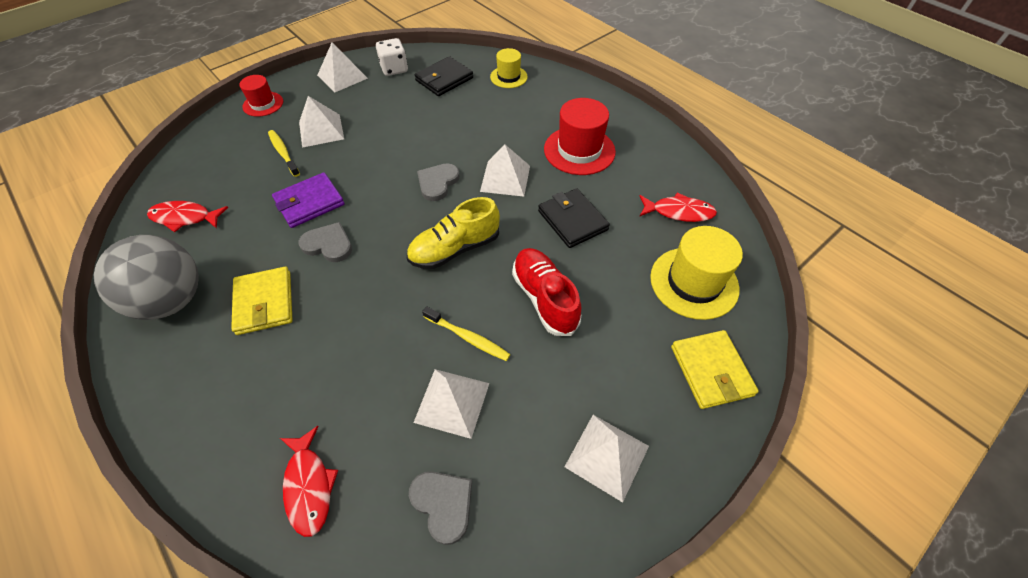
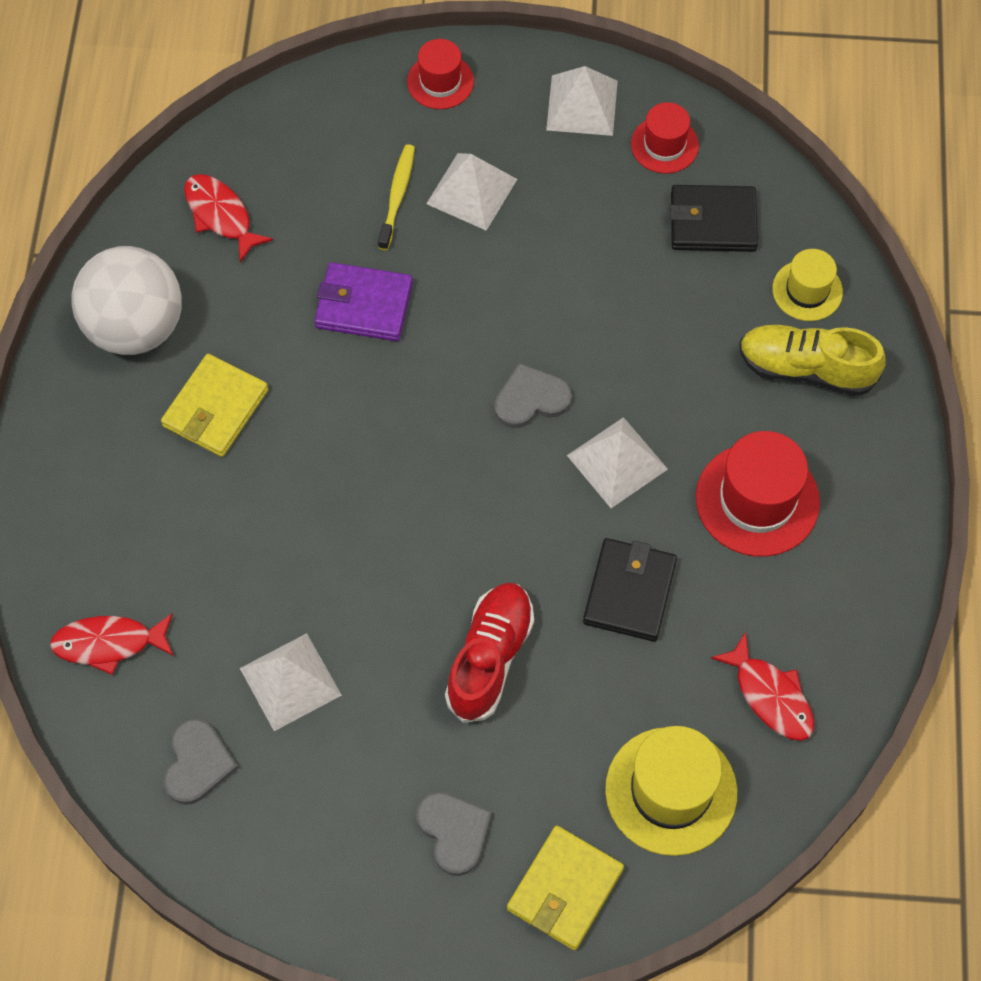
camera: 45 degrees right, 10 degrees up
(172, 300) = (135, 327): grey ball -> white ball
(309, 486) = (109, 643): red fish -> red fish turned 60 degrees clockwise
(328, 244) = (335, 385): grey heart -> grey heart (454, 832)
(394, 69) = (664, 145): white dice -> red hat
(455, 249) = (459, 511): yellow shoe -> yellow shoe (806, 369)
(468, 337) = (369, 629): yellow toothbrush -> none
(607, 456) = (373, 862): white pyramid -> none

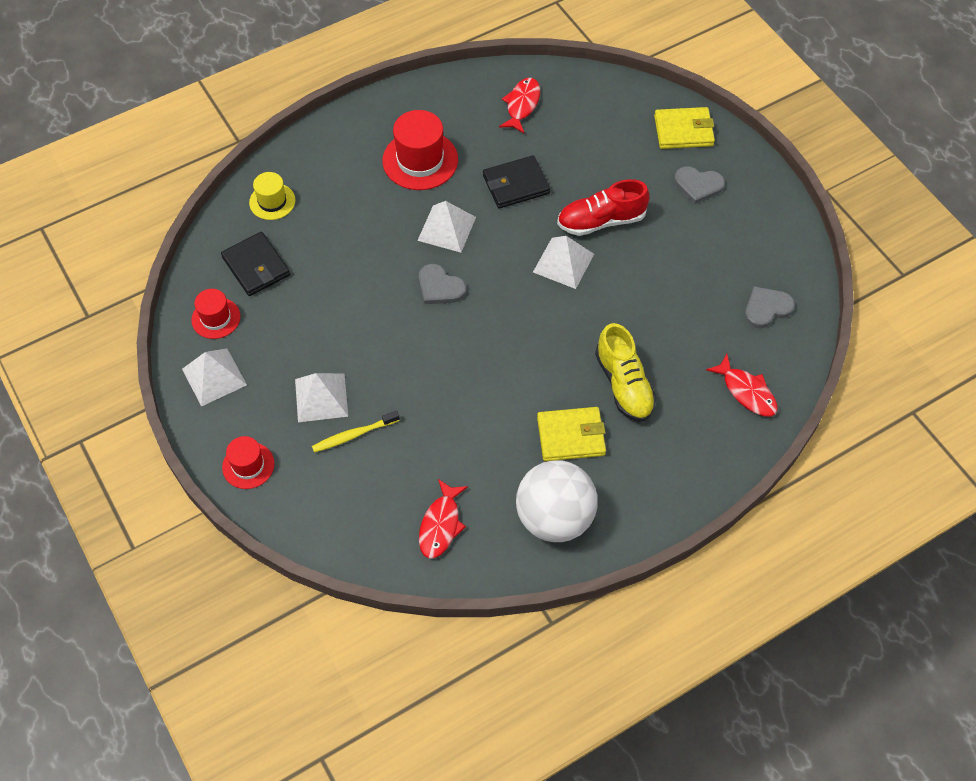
camera: 125 degrees left, 5 degrees down
(290, 681) = (689, 296): white pyramid -> white pyramid (563, 263)
(364, 305) = (443, 404): purple wallet -> none
(454, 832) = (698, 185): grey heart -> grey heart turned 105 degrees counterclockwise
(671, 791) = (602, 117): yellow hat -> none
(806, 369) = (324, 178): yellow shoe -> yellow shoe (624, 384)

